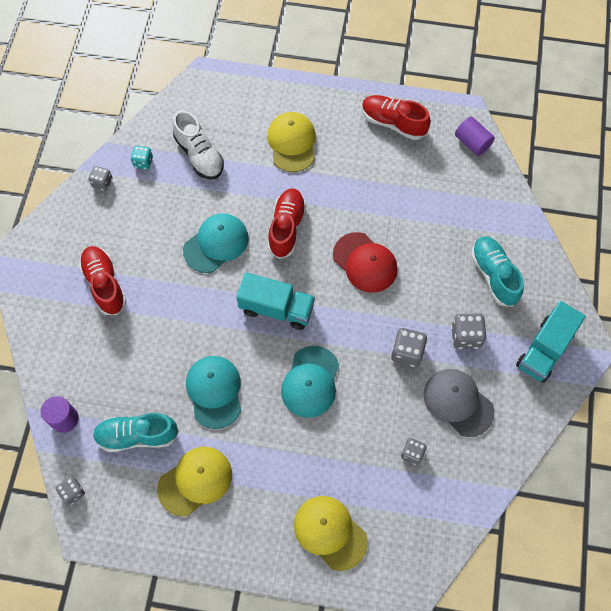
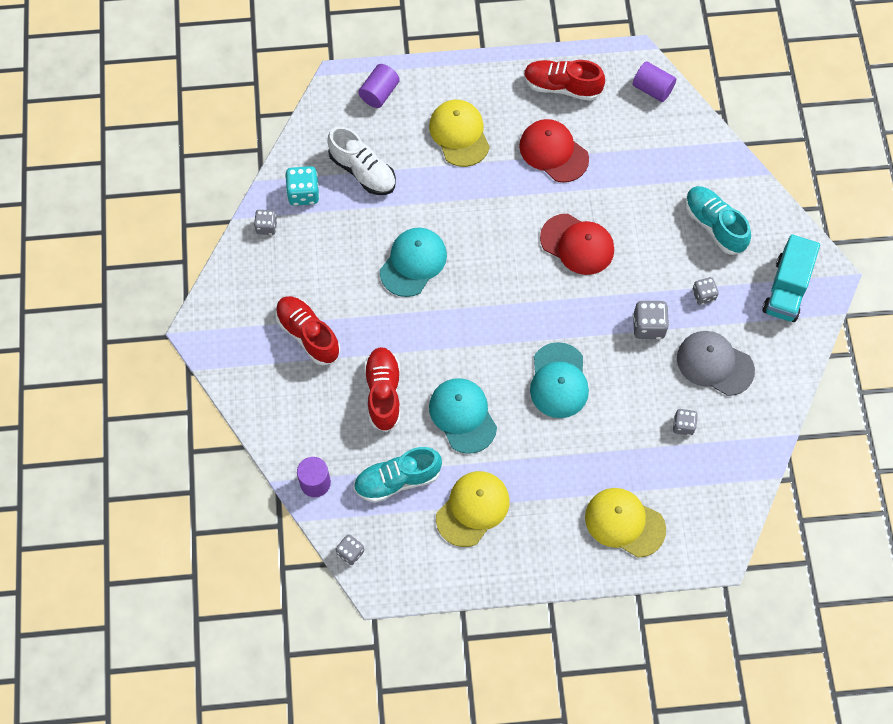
camera: 15 degrees left, 0 degrees up
(143, 162) = (303, 193): turquoise dice -> turquoise dice, size x1.53
(235, 93) = (379, 93): none -> purple cylinder
(276, 308) = (499, 315): turquoise truck -> none
(286, 228) = (483, 227): red shoe -> red shoe (383, 393)
(368, 177) = (553, 152): none -> red cap
(465, 336) = (703, 295): grey dice -> grey dice, size x0.65

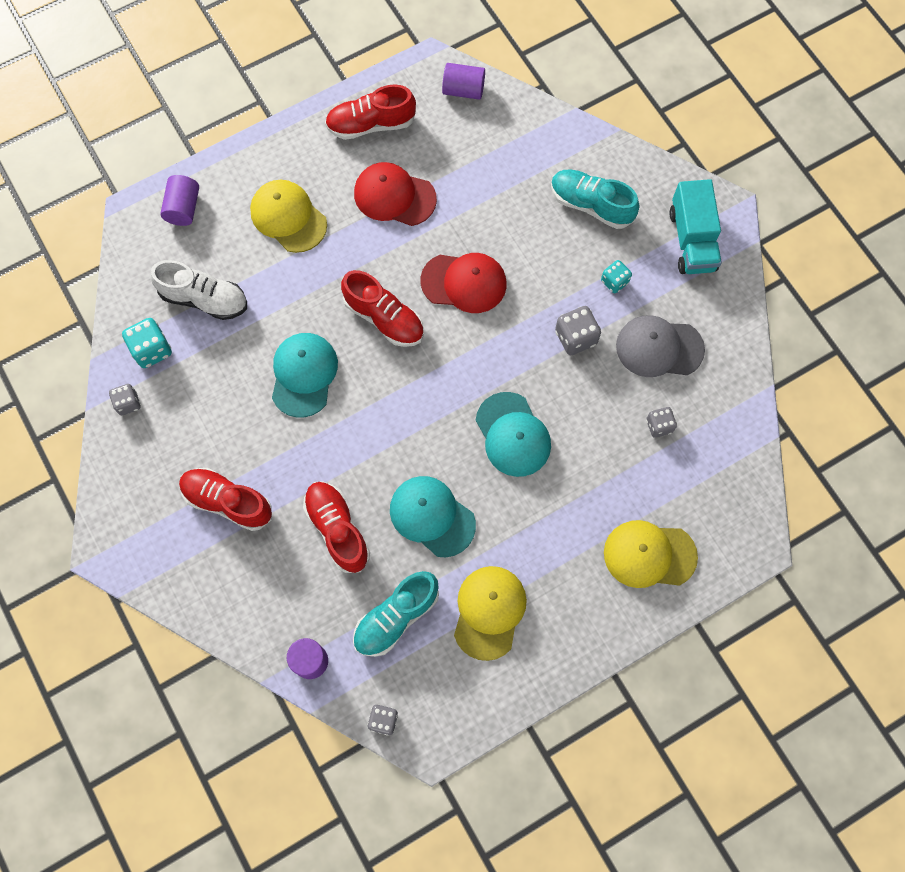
camera: 25 degrees left, 5 degrees up
(499, 245) = (384, 318): none -> red shoe
(703, 295) = (614, 281): grey dice -> turquoise dice

